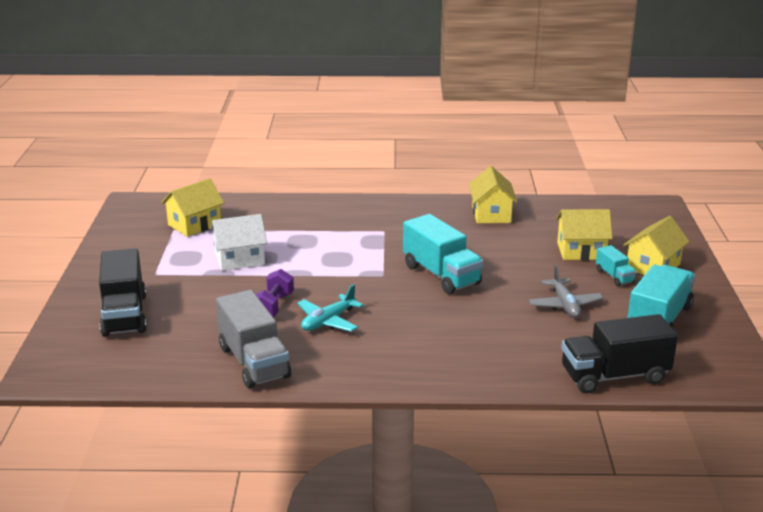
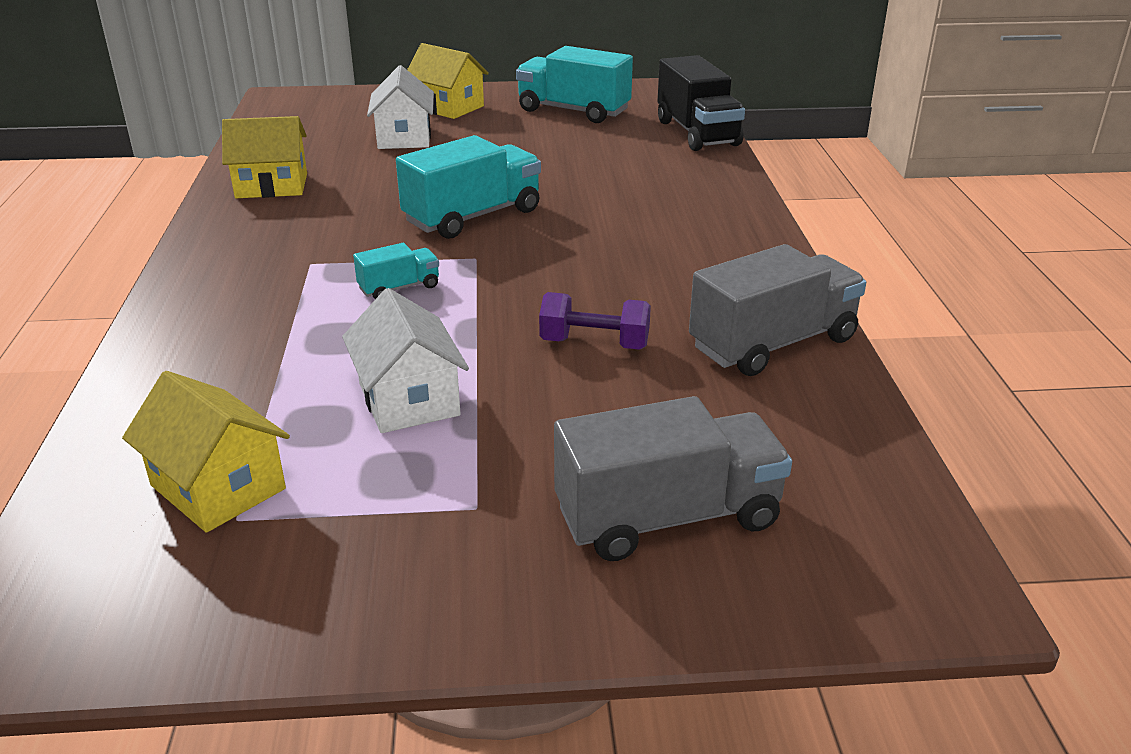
camera: 95 degrees left, 5 degrees up
(124, 315) = (667, 517): black truck -> grey truck
(328, 321) = (629, 292): turquoise plane -> none
(564, 305) = (549, 149): grey plane -> none
(581, 251) = (404, 137): yellow house -> white house
(614, 276) = (474, 124): turquoise truck -> turquoise truck (399, 288)

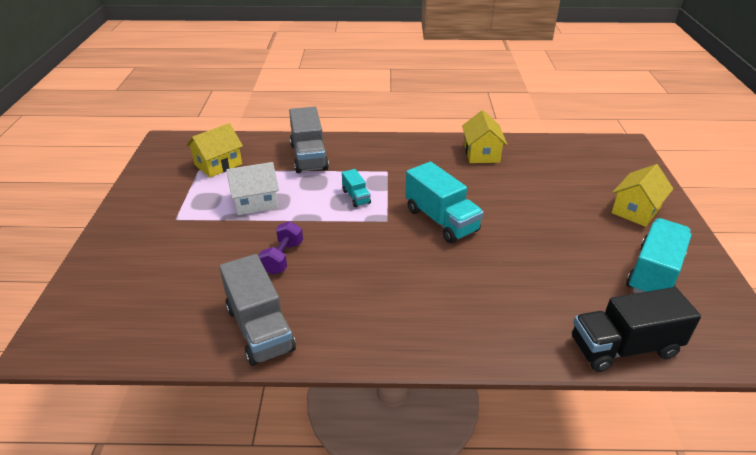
camera: 95 degrees right, 5 degrees up
(404, 137) = (567, 193): white house -> none
(667, 517) = (140, 268): grey truck -> grey truck (309, 157)

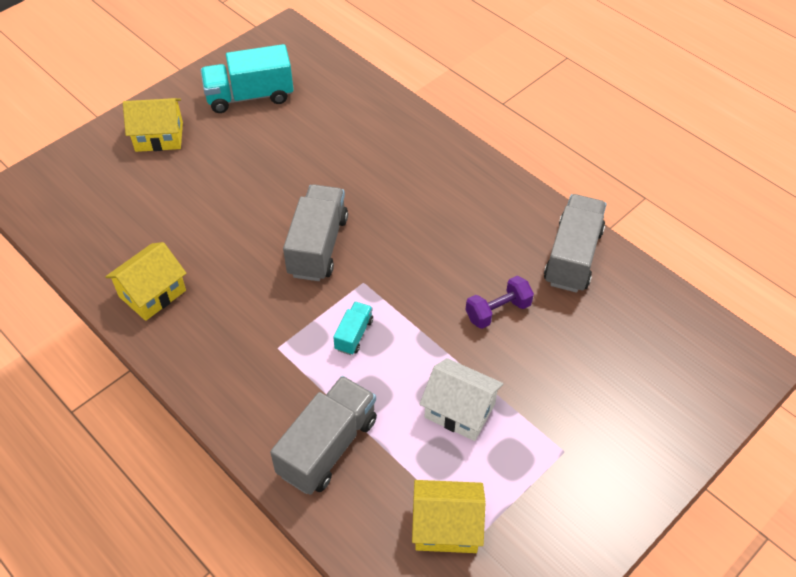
camera: 135 degrees left, 15 degrees up
(441, 220) = (318, 246): turquoise truck -> grey truck
(624, 347) = (353, 82): black truck -> none

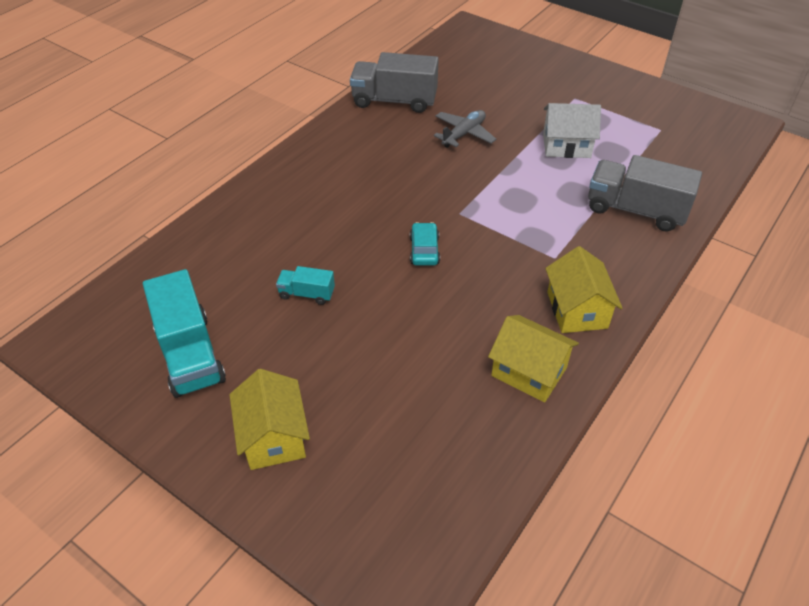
camera: 100 degrees left, 5 degrees down
(318, 246) = (424, 250): grey truck -> turquoise car
(354, 335) = (520, 211): turquoise truck -> turquoise truck (307, 294)
(446, 526) = (663, 143): yellow house -> yellow house (577, 310)
(459, 410) = (566, 145): white house -> white house turned 75 degrees clockwise
(498, 311) = (464, 134): purple dumbbell -> grey plane

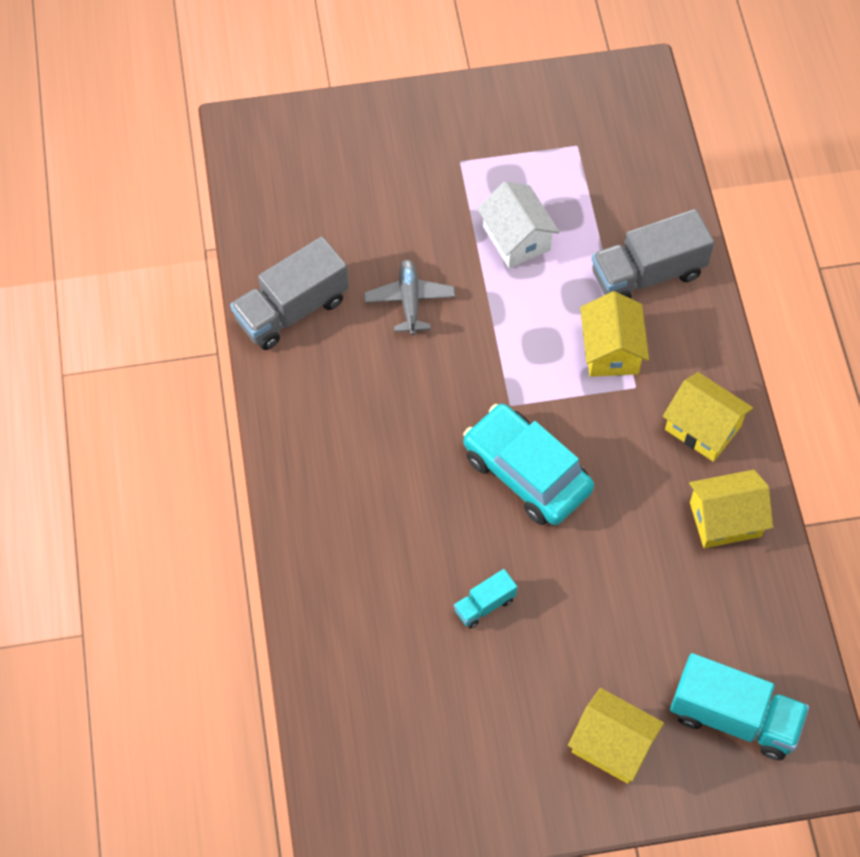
camera: 45 degrees left, 15 degrees up
(190, 354) = (464, 744): turquoise truck -> turquoise truck (733, 717)
(424, 250) = (526, 473): turquoise car -> turquoise car, size x2.09
(561, 229) = (611, 350): none -> yellow house
(566, 145) = (516, 238): white house -> white house turned 75 degrees counterclockwise

